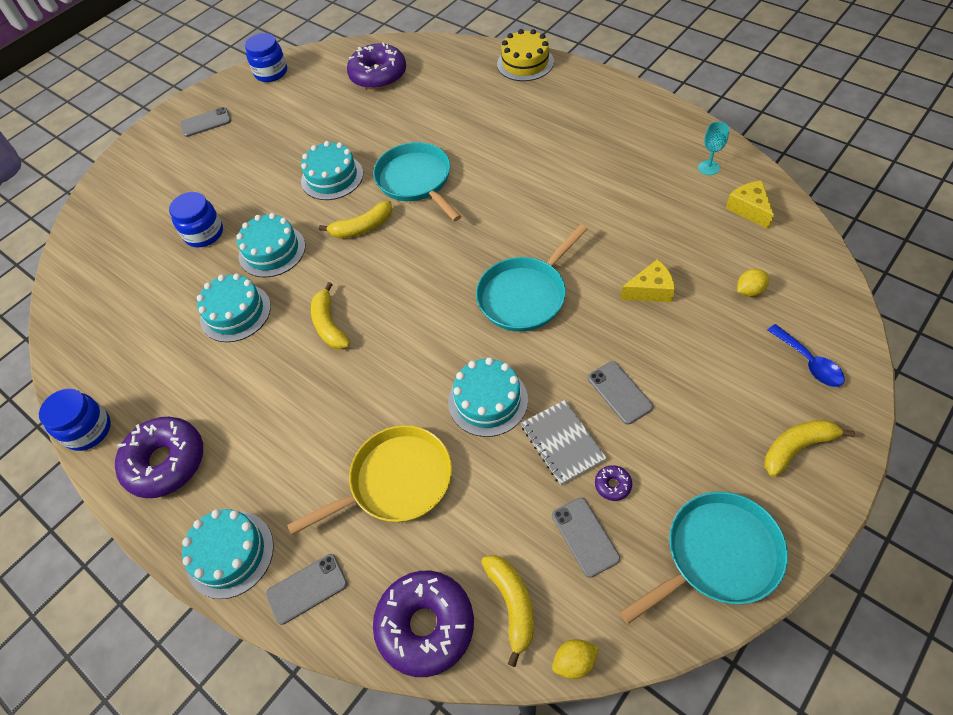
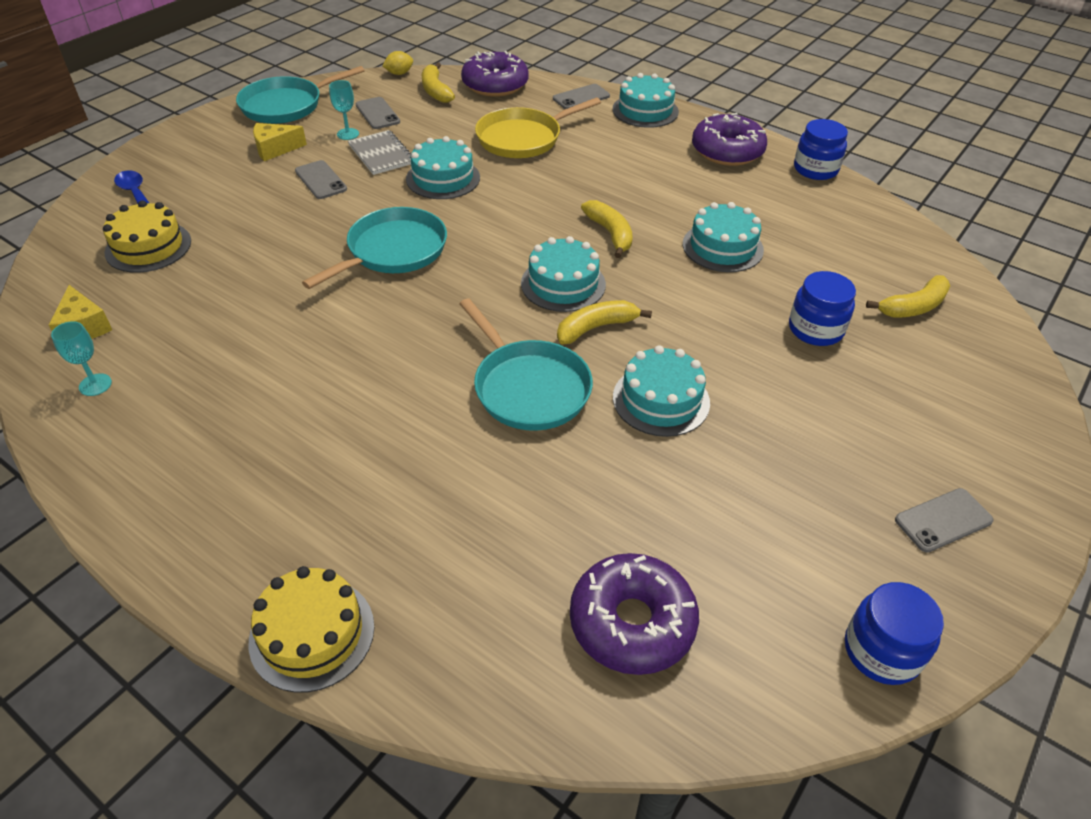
camera: 170 degrees right, 10 degrees down
(272, 251) = (709, 305): turquoise cake -> turquoise cake (563, 284)
(612, 485) = (348, 134): purple donut -> turquoise goblet
(650, 290) = (254, 250): yellow cheese -> yellow cheese (275, 149)
(749, 291) = (148, 247): yellow lemon -> yellow cake
(797, 448) = (190, 148): yellow banana -> yellow banana (913, 307)

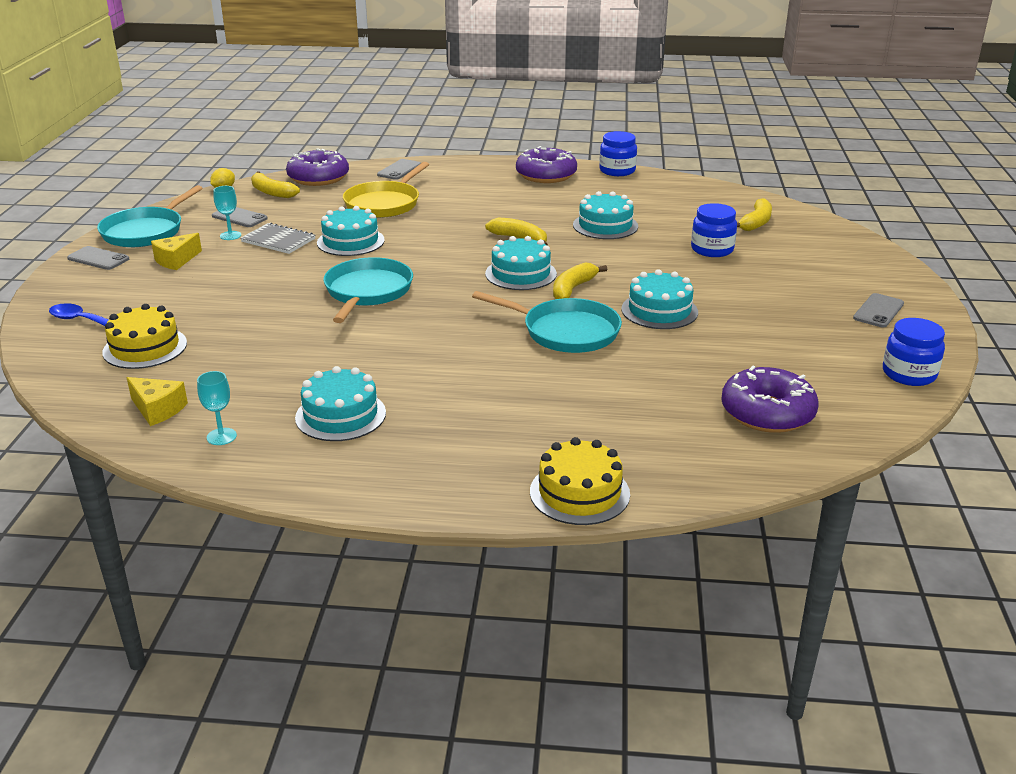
camera: 30 degrees left, 15 degrees down
(320, 180) = (246, 268): grey phone -> grey phone (98, 259)
(645, 110) = (458, 166): turquoise cake -> turquoise cake (340, 415)

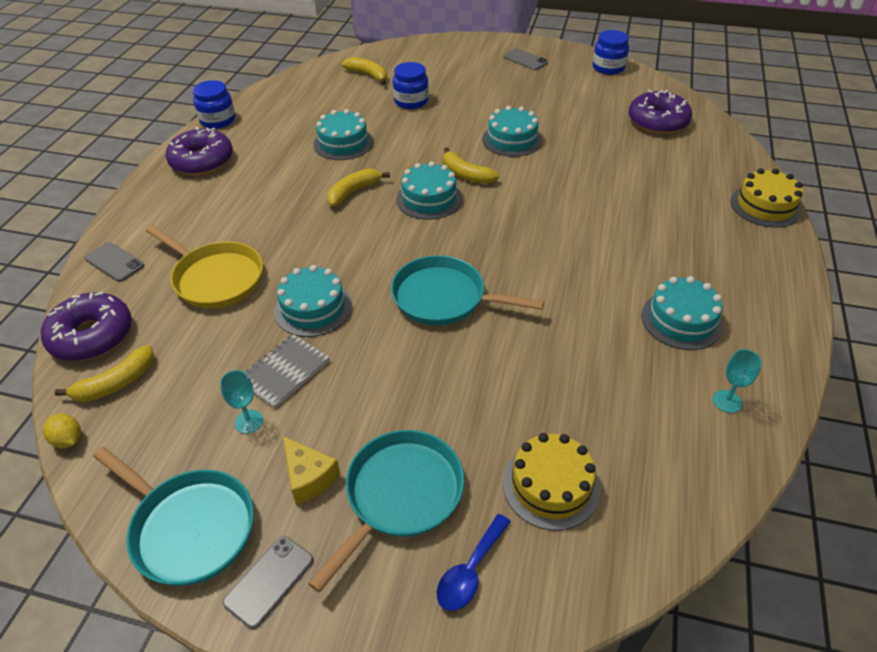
camera: 80 degrees left, 15 degrees up
(157, 409) = (684, 458): yellow cheese -> none
(239, 217) = (189, 415): grey phone -> none
(566, 331) = (541, 186): turquoise pan -> turquoise pan (400, 495)

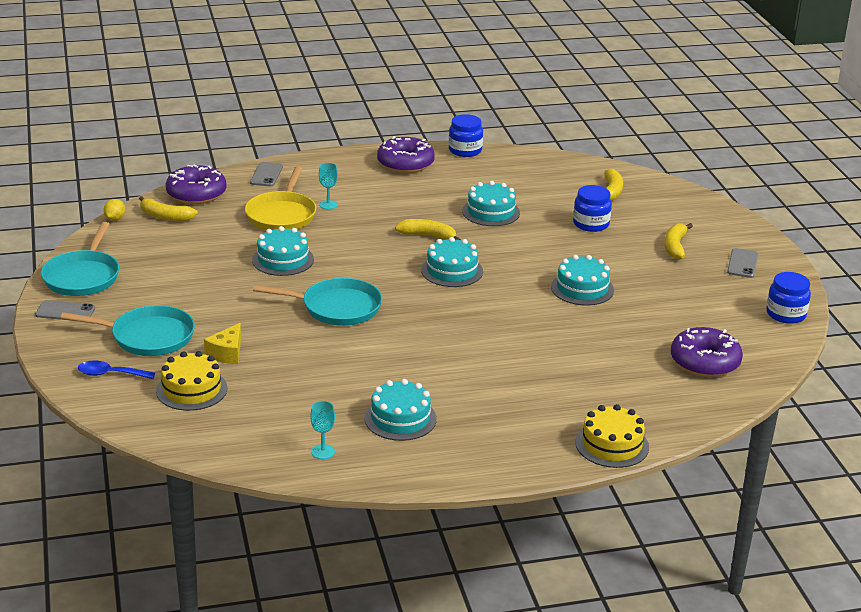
camera: 60 degrees right, 15 degrees down
(249, 421) = (167, 269): turquoise goblet -> turquoise goblet (328, 205)
(285, 372) = (216, 268): grey notebook -> none
(309, 477) = (140, 302): yellow cheese -> yellow cheese (227, 353)
(444, 298) = (337, 308): turquoise pan -> turquoise pan turned 105 degrees clockwise
(466, 174) = (503, 279): yellow banana -> yellow banana (675, 247)

